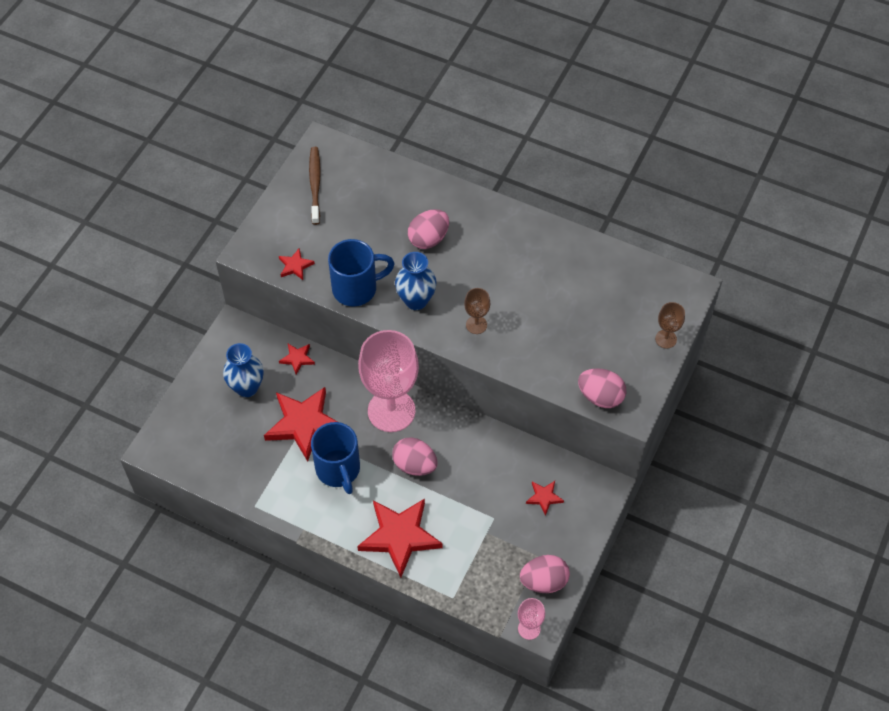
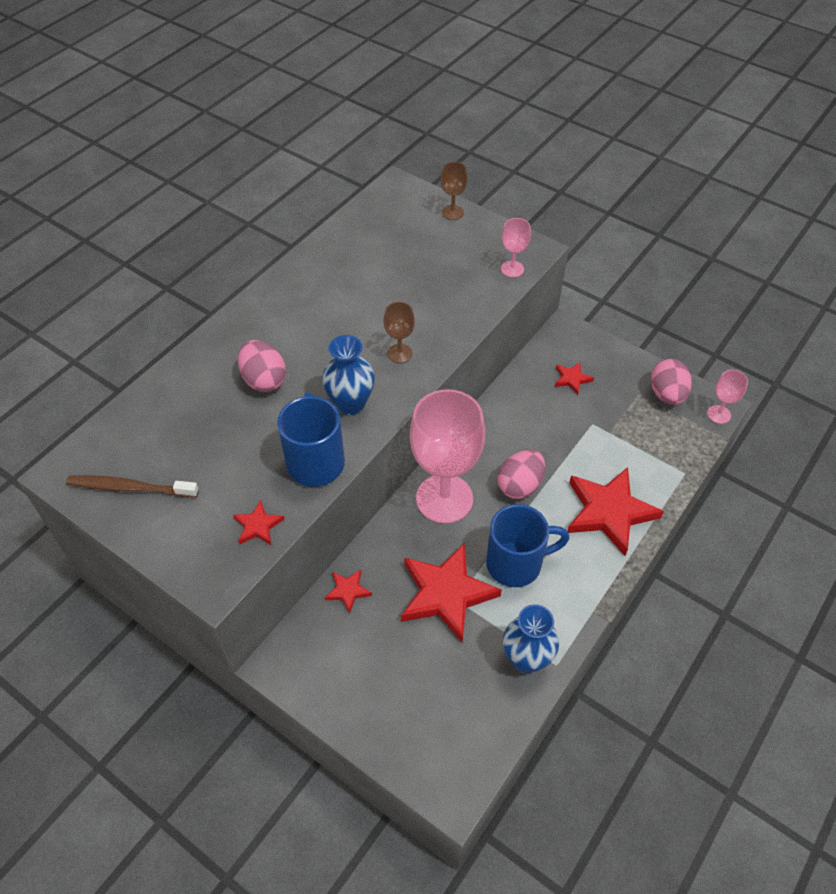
camera: 80 degrees left, 5 degrees down
(247, 387) = (378, 657): blue vase -> blue vase (526, 659)
(600, 397) = (512, 269): pink egg -> pink goblet

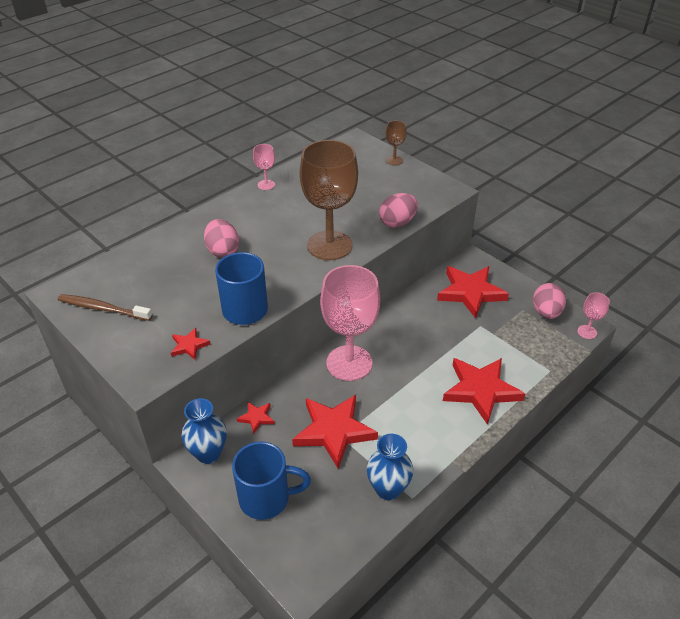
camera: 10 degrees right, 10 degrees down
(351, 404) = (283, 274): blue vase -> blue vase (208, 453)
(399, 353) = (329, 245): brown goblet -> brown goblet, size x2.31
(512, 269) = (430, 200): pink goblet -> pink goblet (266, 185)
(516, 563) = (396, 417): blue mug -> blue mug (266, 498)
(519, 485) = (411, 361): pink egg -> pink egg (397, 223)
(572, 379) = (470, 293): red star -> red star, size x2.19

